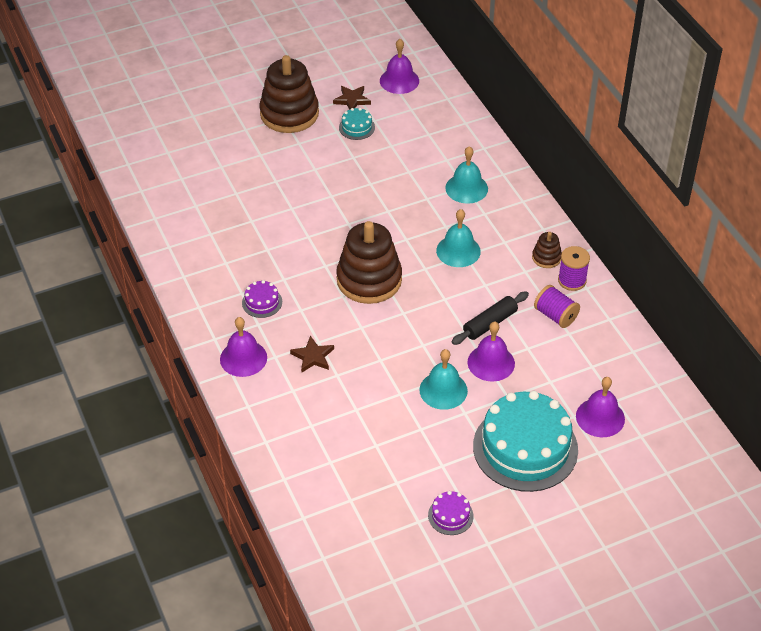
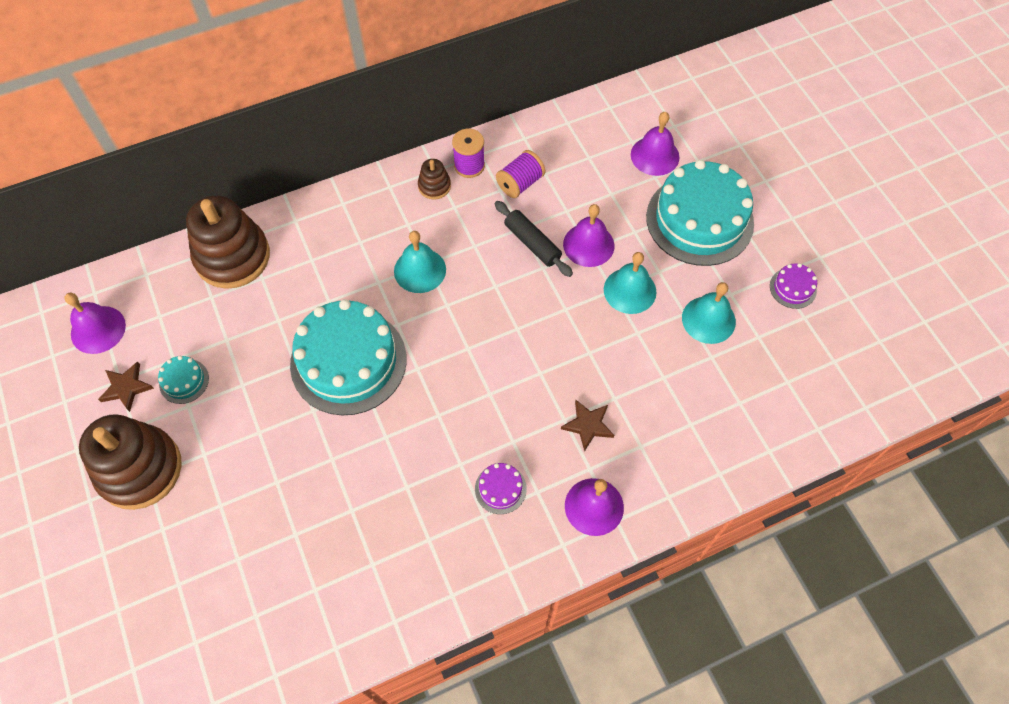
camera: 90 degrees left, 15 degrees up
(369, 280) = (464, 365): brown stacking toy -> brown stacking toy (232, 257)
(372, 212) = (348, 361): none -> turquoise cake
(466, 188) = (315, 258): turquoise bell -> turquoise bell (708, 319)

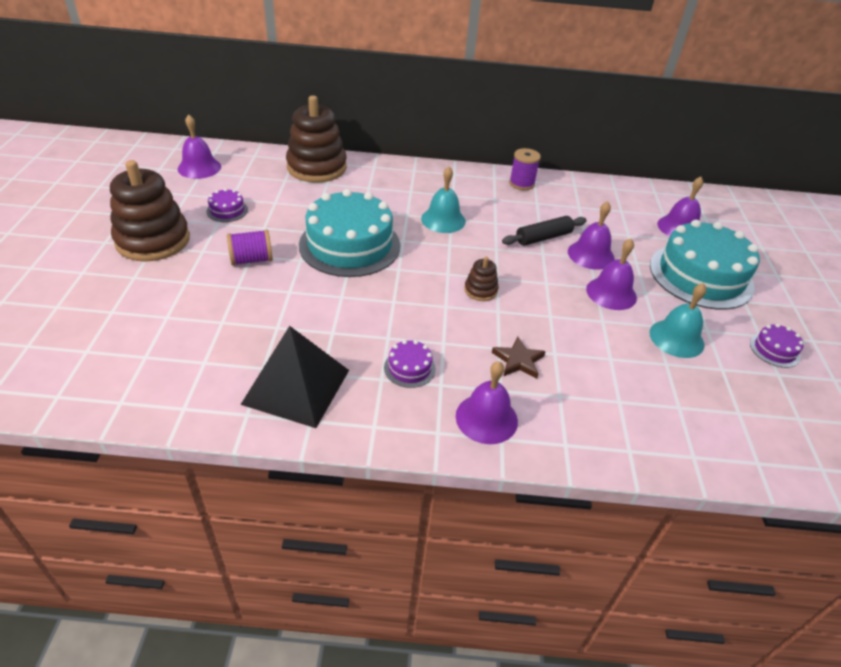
camera: 25 degrees right, 20 degrees down
(126, 387) = (187, 199): brown star -> none
(184, 381) = (227, 210): turquoise cake -> purple cake
(416, 567) = (296, 387): none -> black pyramid
(434, 186) = (487, 184): brown stacking toy -> brown stacking toy (480, 290)
(520, 183) = (555, 205): purple spool -> purple spool (251, 260)
(532, 243) = (543, 237): black rolling pin -> black rolling pin turned 75 degrees clockwise
(630, 290) = (611, 293): turquoise bell -> purple bell

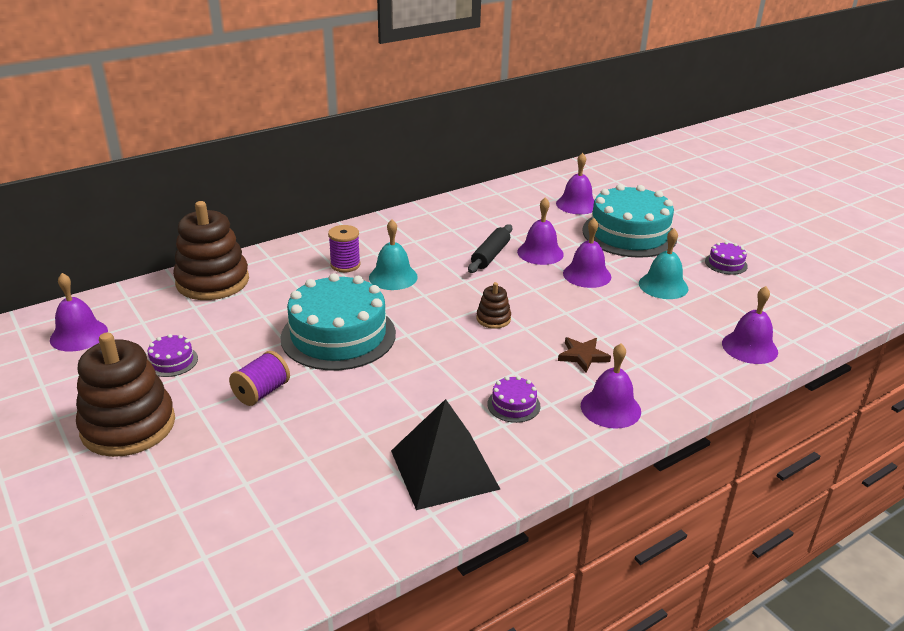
camera: 35 degrees left, 10 degrees down
(521, 184) = (421, 219): purple spool -> purple spool (345, 265)
(697, 442) = (749, 347): none -> purple bell

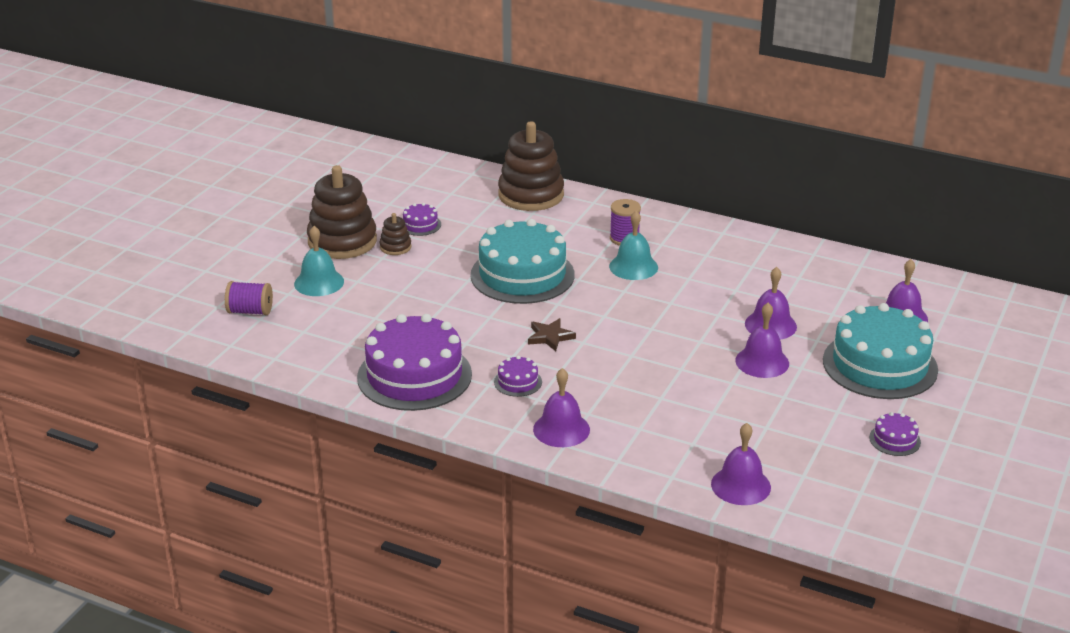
camera: 60 degrees right, 0 degrees up
(79, 335) = (411, 179): purple bell -> none
(261, 392) = (423, 272): purple spool -> purple spool (250, 311)
(444, 469) = (414, 375): black pyramid -> purple cake
(490, 255) = (730, 301): black rolling pin -> none
(493, 319) = (627, 335): brown stacking toy -> brown stacking toy (395, 247)
(583, 356) = (621, 396): brown star -> brown star (550, 337)
(663, 286) = (796, 410): turquoise bell -> turquoise bell (319, 282)

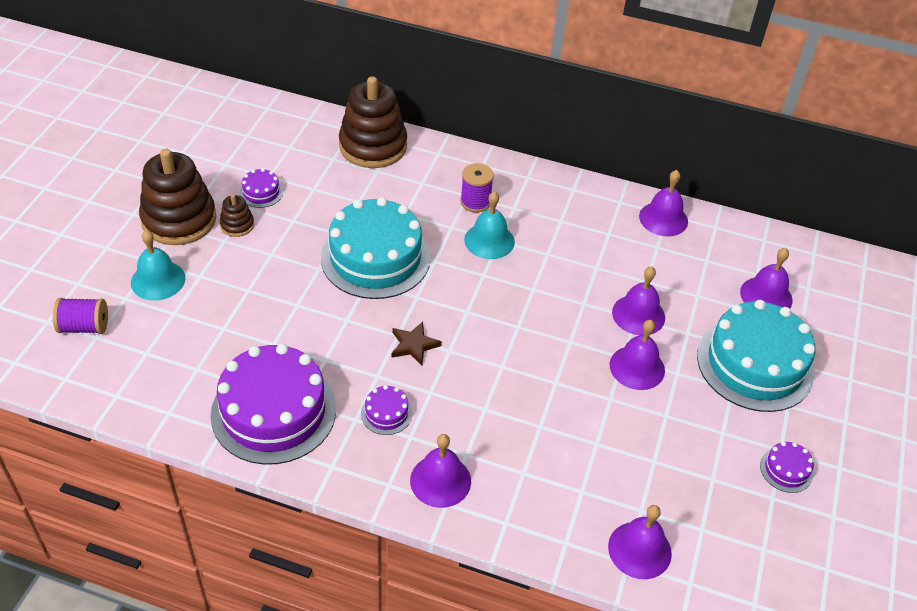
camera: 10 degrees left, 15 degrees up
(809, 257) = (663, 218): none -> purple bell

